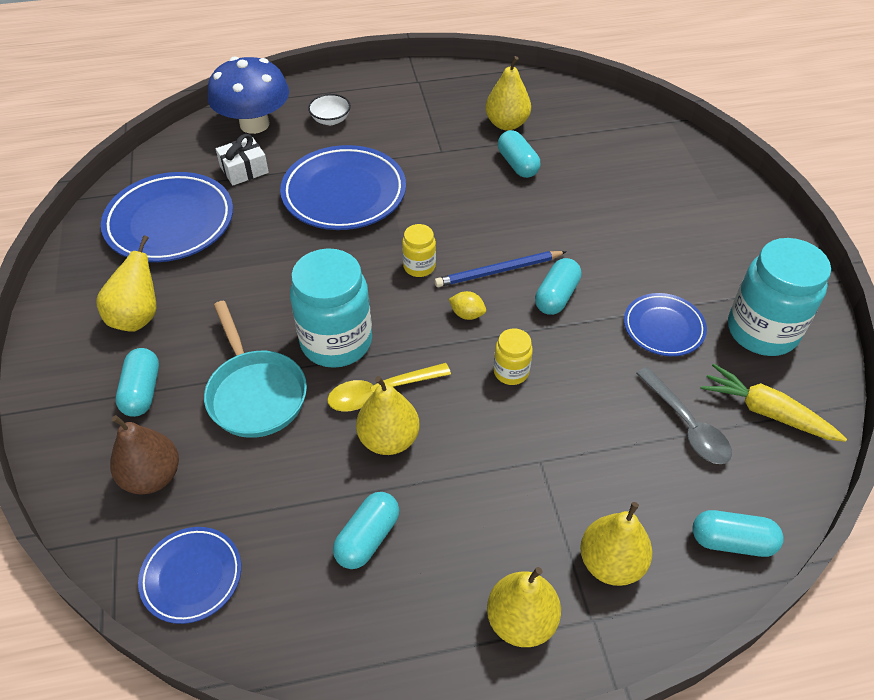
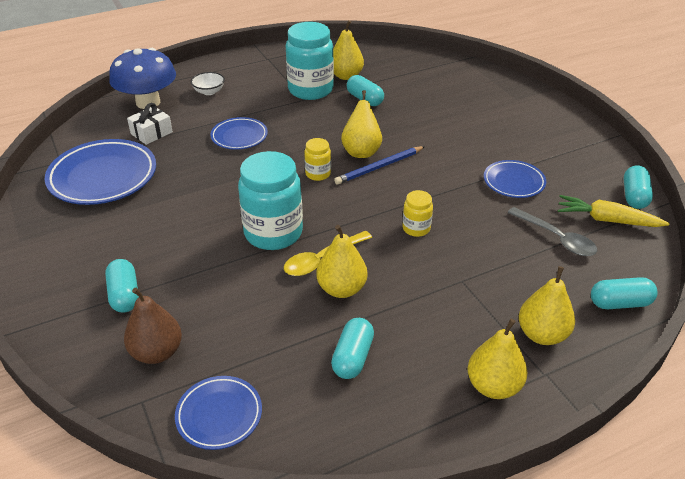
camera: 15 degrees left, 10 degrees down
(137, 317) = (100, 245): yellow pear -> yellow pear (361, 151)
(255, 393) = (221, 279): turquoise pan -> none
(344, 193) = (239, 136): blue plate -> blue plate, size x0.57
(467, 314) = (367, 198): yellow lemon -> none
(556, 296) = (429, 176): turquoise capsule -> turquoise capsule (634, 196)
(762, 331) = (582, 172): turquoise jar -> turquoise jar (310, 90)

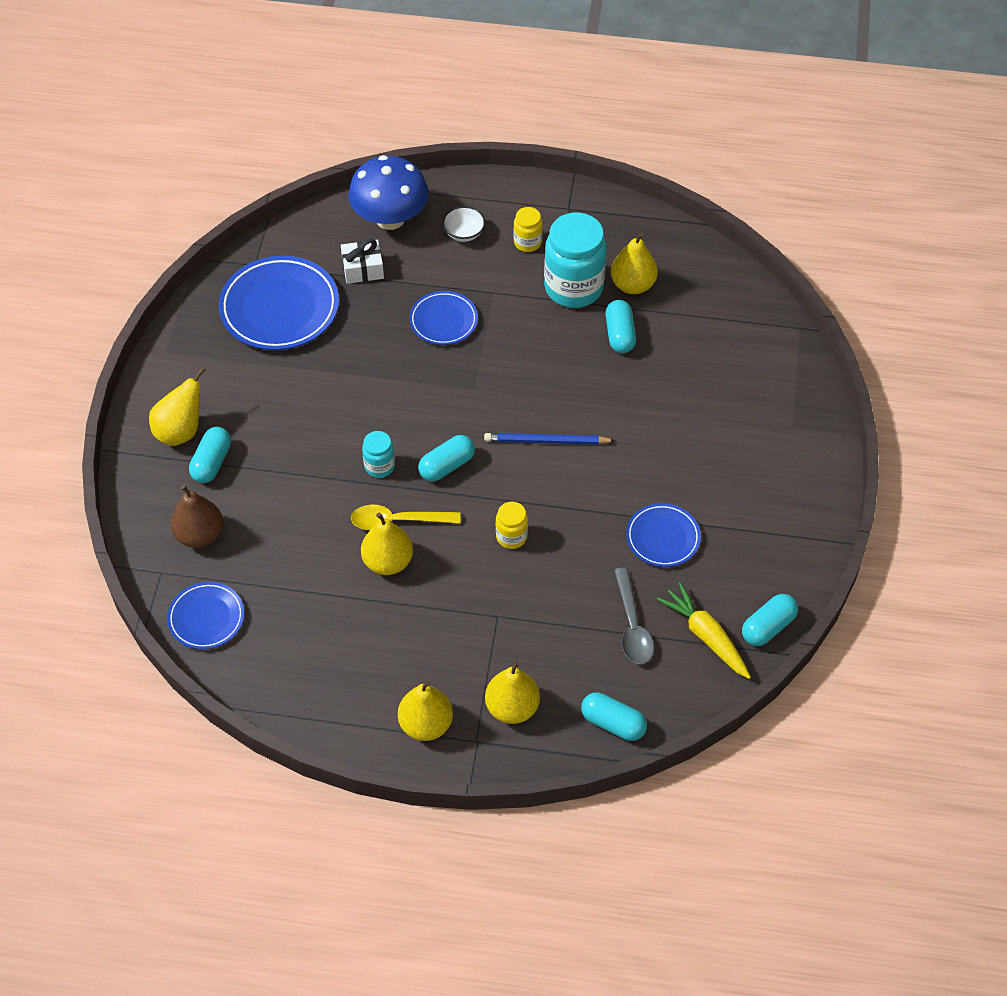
camera: 35 degrees right, 15 degrees up
(273, 233) = (379, 466): turquoise jar -> turquoise jar, size x0.48
(318, 174) = (479, 416): yellow jar -> yellow jar (527, 242)
(352, 357) = (341, 631): turquoise capsule -> turquoise capsule (447, 466)
(361, 151) = (547, 410): yellow pear -> yellow pear (181, 431)

